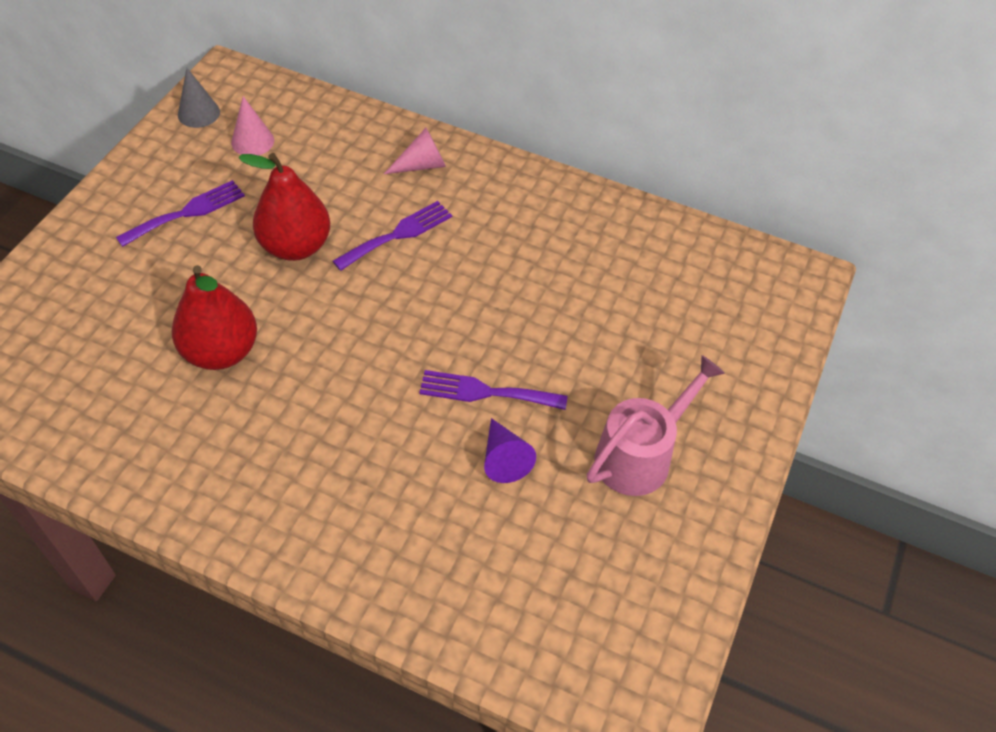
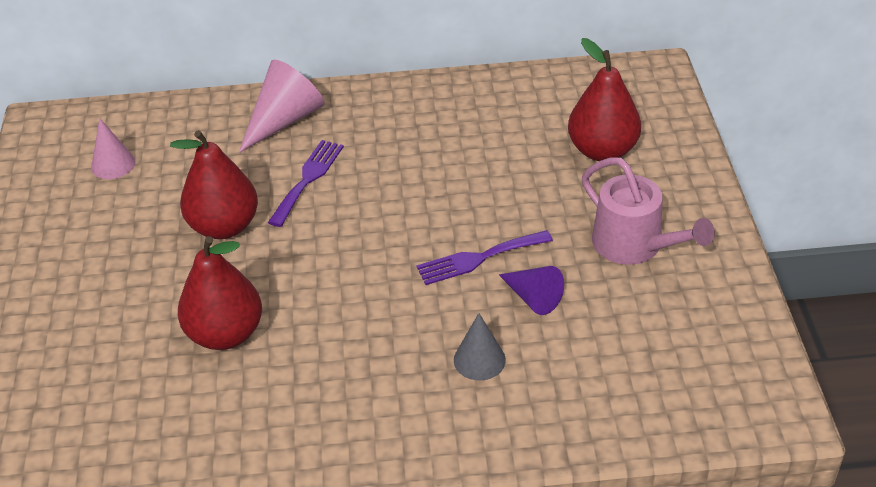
camera: 25 degrees left, 10 degrees down
(187, 212) = (99, 244): purple fork -> none
(198, 113) = (41, 163): grey cone -> grey cone (479, 360)
(422, 165) = (284, 120): pink cone -> pink cone, size x1.59
(640, 455) = (634, 245): pink watering can -> pink watering can turned 120 degrees clockwise
(686, 338) = (602, 150): none -> red pear

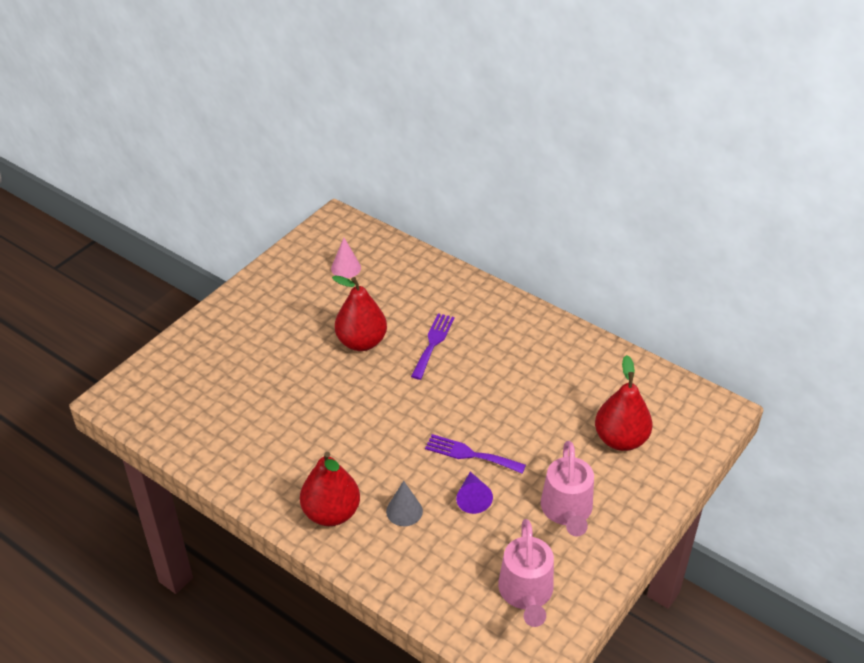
camera: 40 degrees right, 0 degrees up
(225, 334) = (299, 403): red pear -> red pear (331, 513)
(284, 120) = (460, 298): pink cone -> none
(308, 179) = (433, 343): purple fork -> purple fork turned 45 degrees counterclockwise
(692, 347) = (526, 593): none -> pink watering can

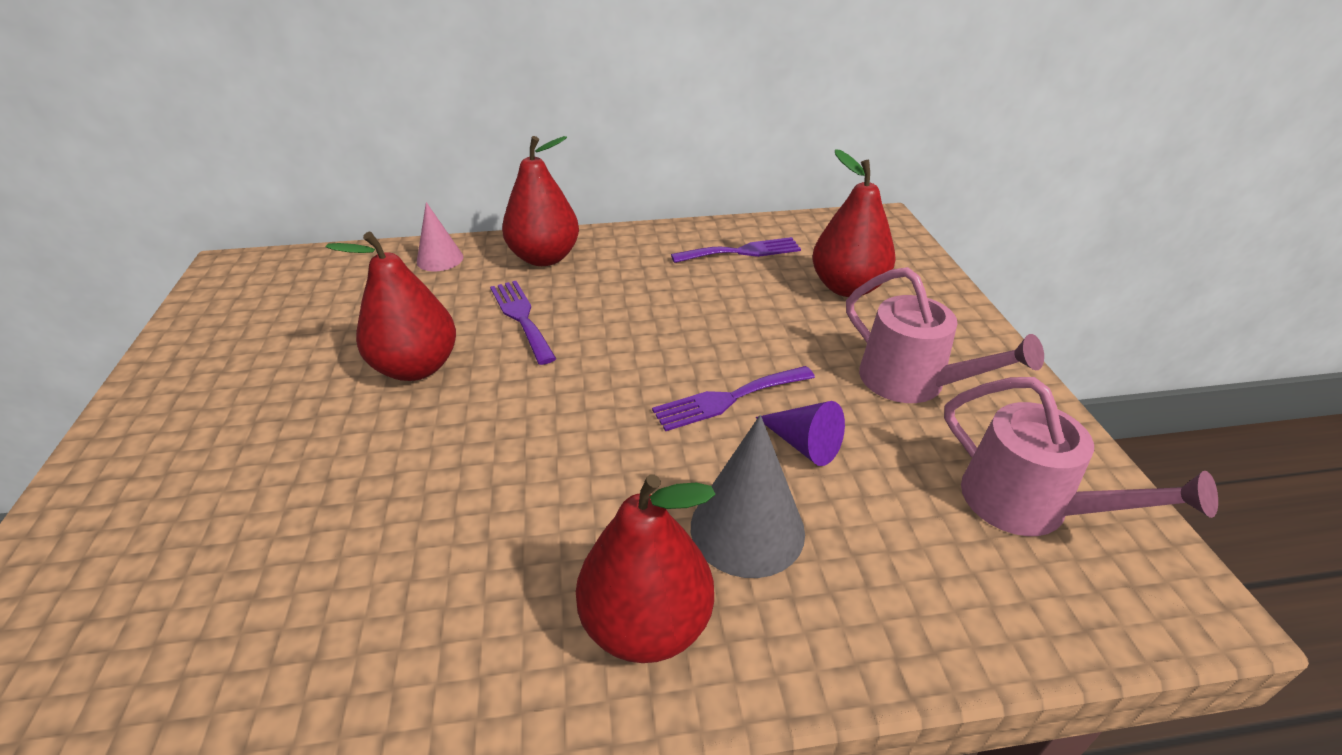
camera: 45 degrees left, 5 degrees down
(346, 268) = (298, 305): pink cone -> pink cone (440, 259)
(404, 511) = (747, 529): grey cone -> grey cone, size x1.59
(486, 309) = (544, 258): none -> red pear
(597, 376) = (742, 252): none -> purple fork

